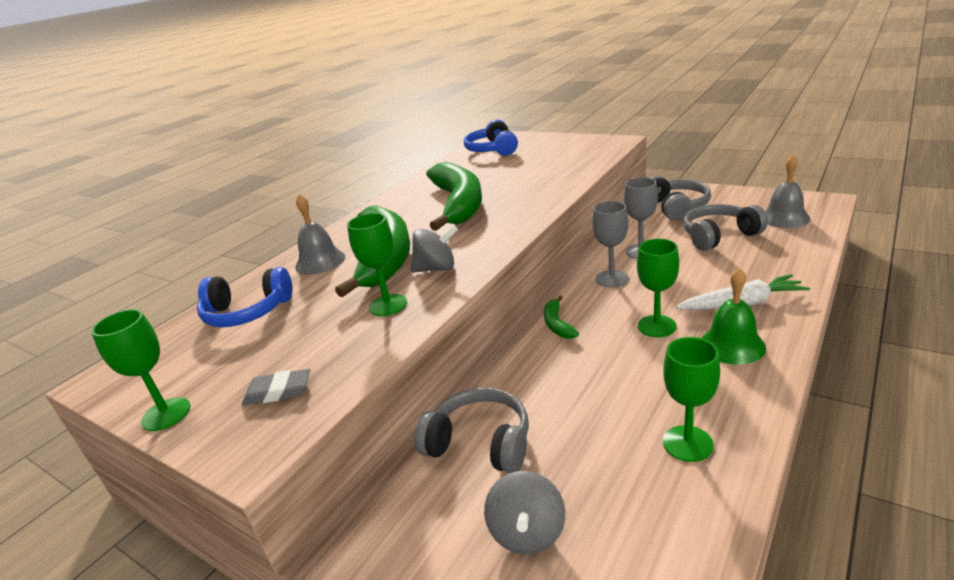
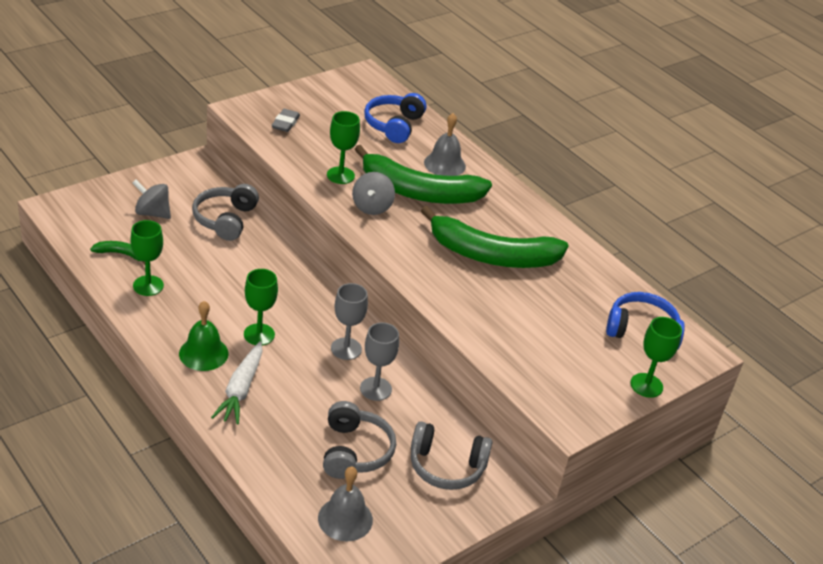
camera: 100 degrees right, 10 degrees up
(166, 414) = (303, 91): green goblet -> green goblet (646, 385)
(480, 443) = (225, 220): grey headphones -> grey headphones turned 150 degrees clockwise
(557, 324) = (310, 293): green banana -> green banana (121, 254)

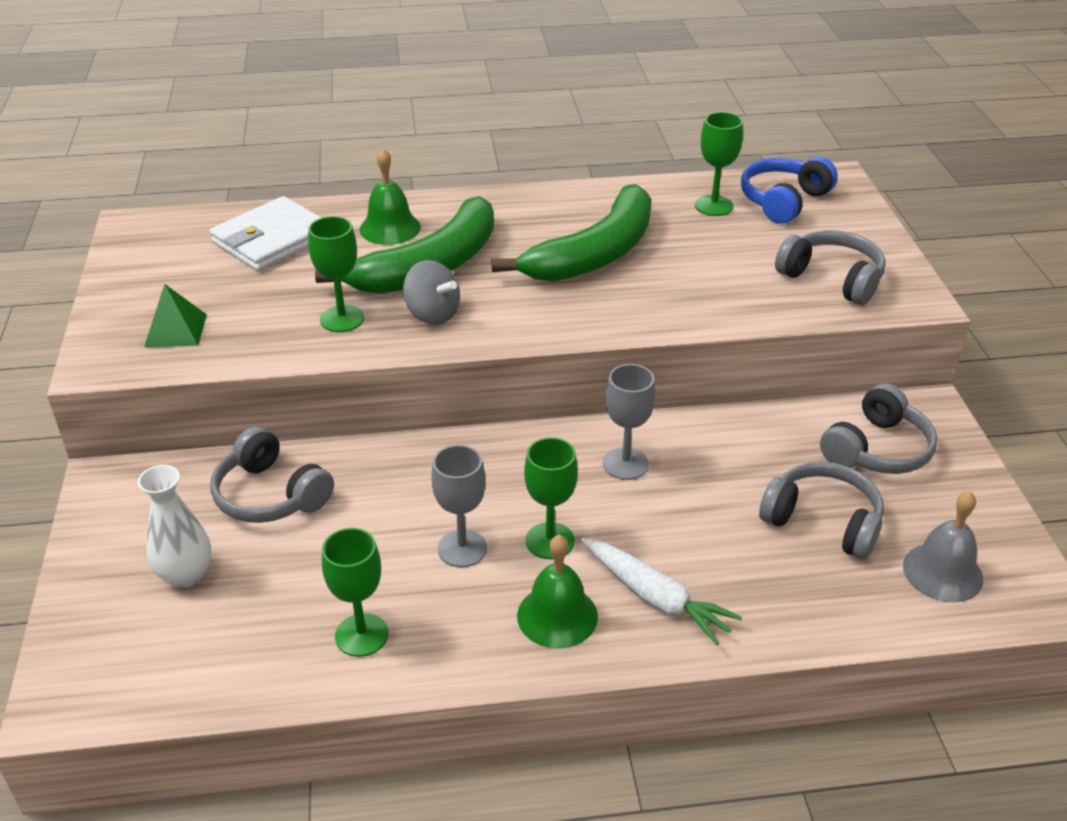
camera: 55 degrees left, 0 degrees up
(121, 254) = (260, 646): green banana -> none
(152, 213) = (186, 575): grey spinning top -> white vase
(285, 123) = (176, 330): grey eraser -> green pyramid
(375, 389) = (715, 463): grey goblet -> grey goblet (462, 548)
(394, 125) = (272, 239): blue headphones -> white wallet
(444, 164) = (390, 228): grey bell -> green bell
(559, 373) = (832, 279): none -> grey headphones
(646, 385) = (873, 229): green goblet -> green goblet (714, 206)

